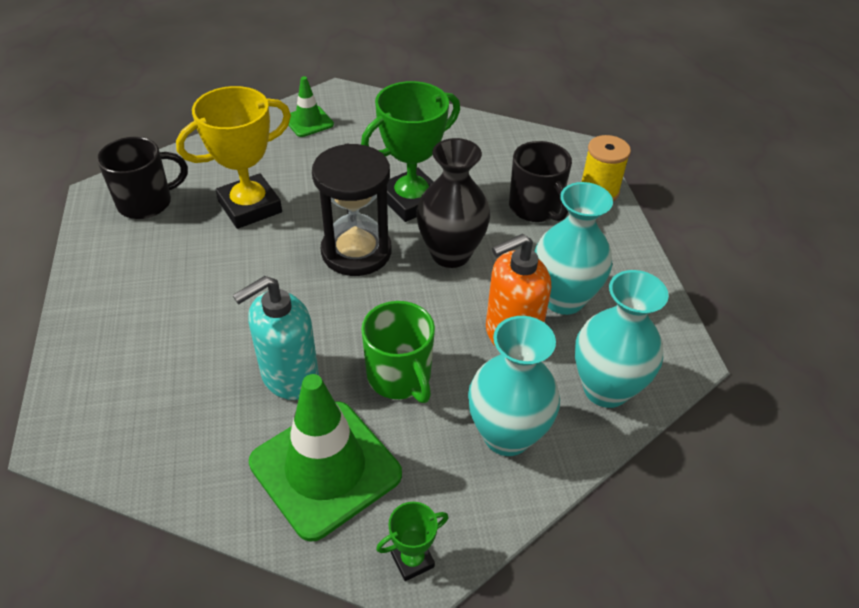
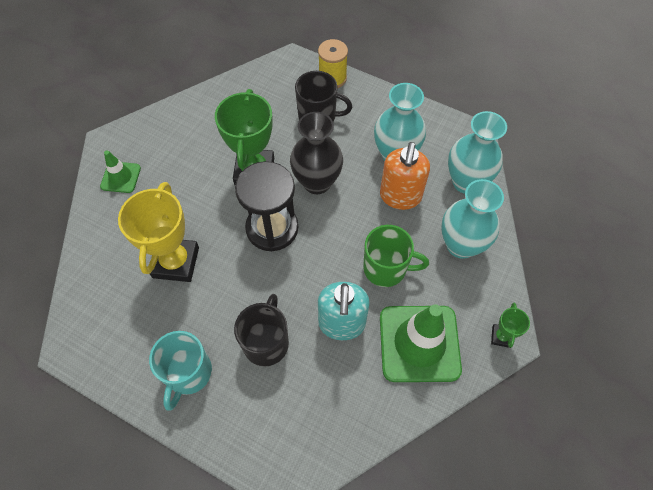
camera: 50 degrees left, 15 degrees up
(132, 285) = (188, 373): none -> turquoise mug
(146, 203) = (110, 323): black mug -> black mug (266, 342)

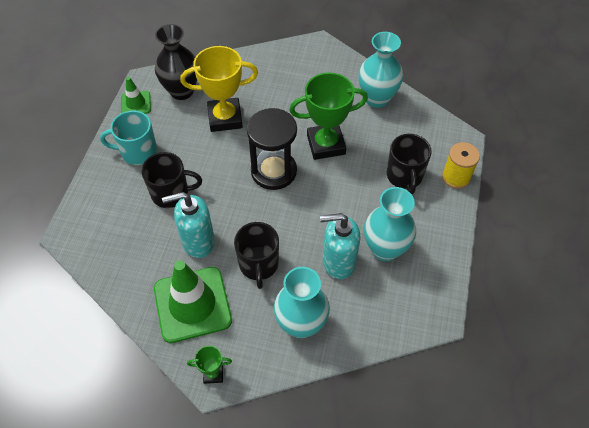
camera: 75 degrees right, 5 degrees down
(121, 177) = (289, 62): green traffic cone -> green traffic cone (136, 103)
(317, 182) = (331, 192): black vase -> black vase (181, 91)
(386, 268) = (258, 265): green mug -> black mug
(400, 196) = (338, 262): orange soap dispenser -> turquoise soap dispenser
(466, 182) = (376, 318): turquoise vase -> turquoise vase (377, 98)

